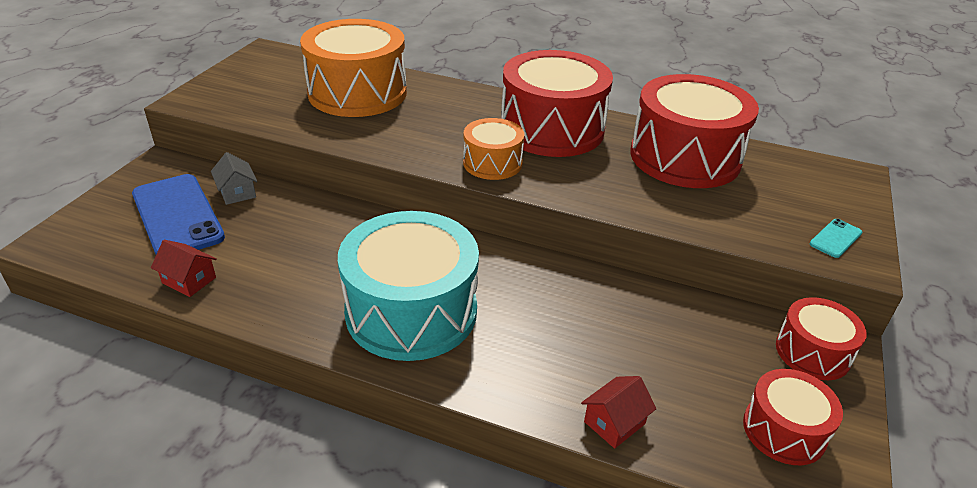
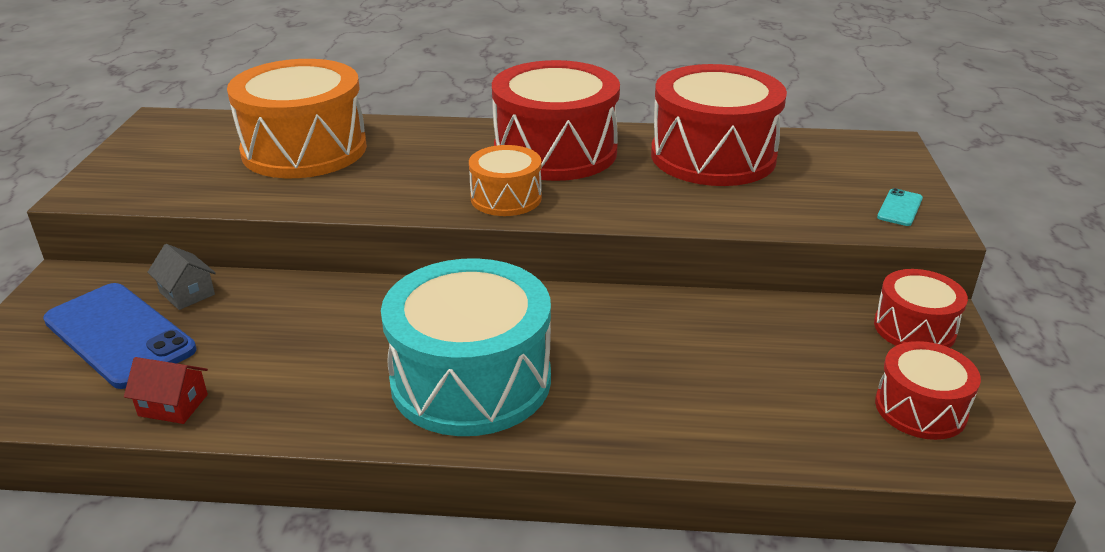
camera: 15 degrees left, 5 degrees down
(614, 423) = (749, 442): red house -> none

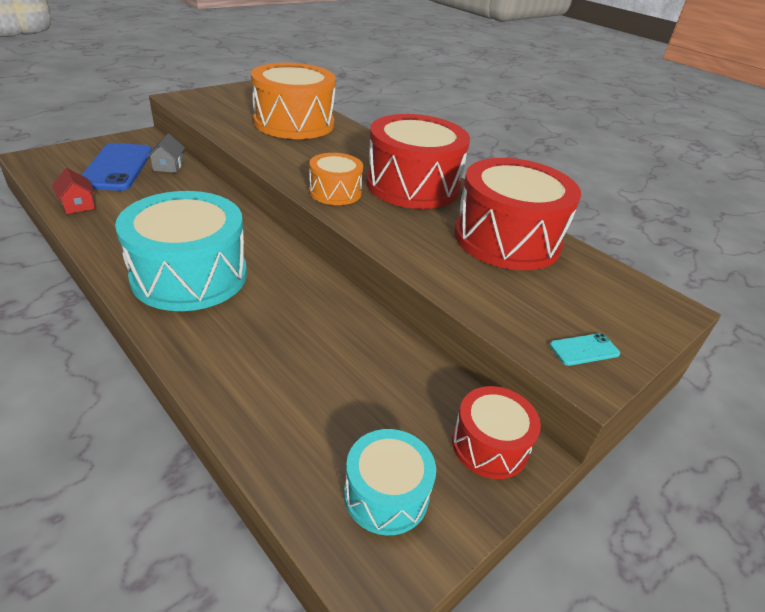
camera: 40 degrees right, 5 degrees up
(920, 408) = (386, 494): red drum -> turquoise drum

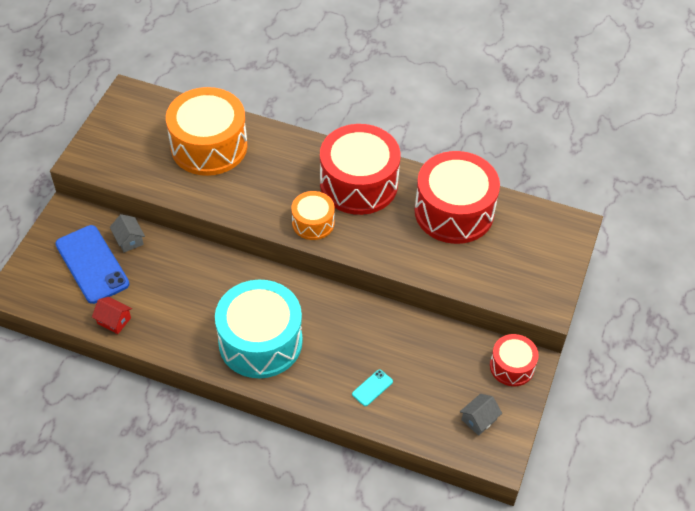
camera: 25 degrees left, 15 degrees up
(386, 494) = (479, 419): turquoise drum -> grey house
(584, 350) = (539, 288): turquoise phone -> turquoise phone (372, 388)

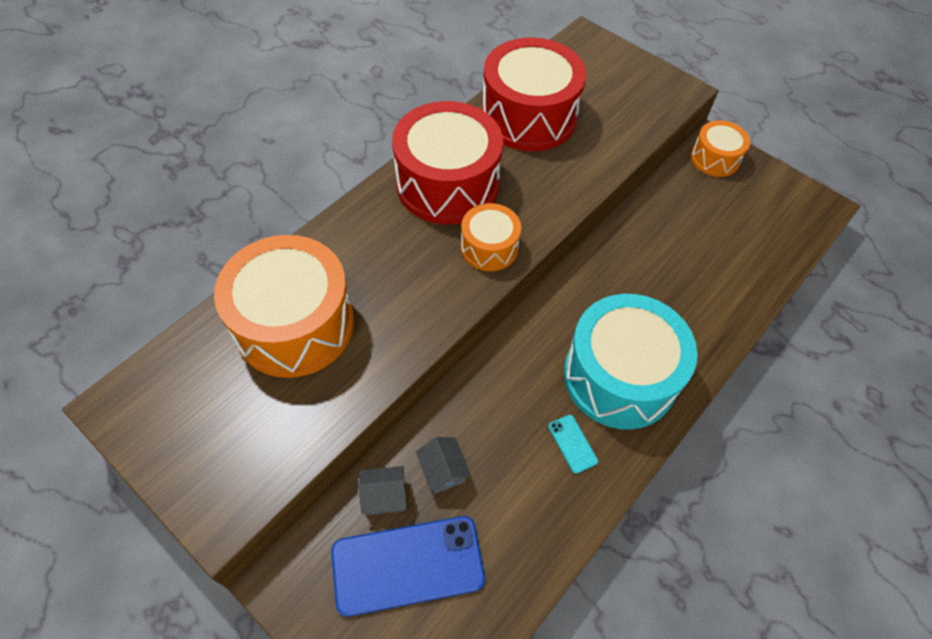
camera: 70 degrees left, 5 degrees up
(114, 320) = (527, 558): red house -> none
(372, 388) = (715, 283): turquoise phone -> turquoise phone (572, 443)
(479, 419) = (774, 206): grey house -> grey house (443, 471)
(512, 366) = (715, 158): red drum -> orange drum

